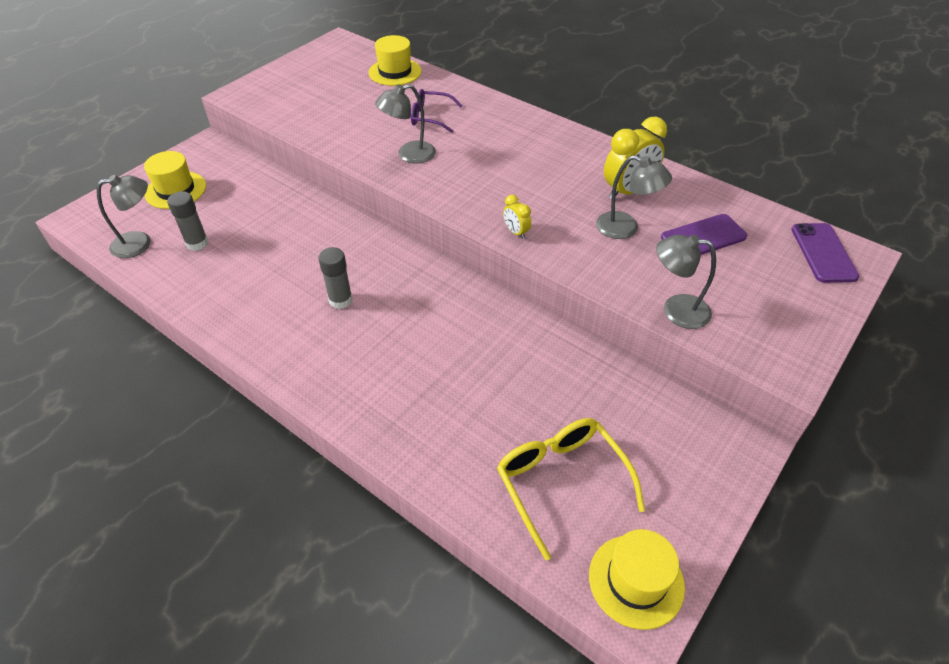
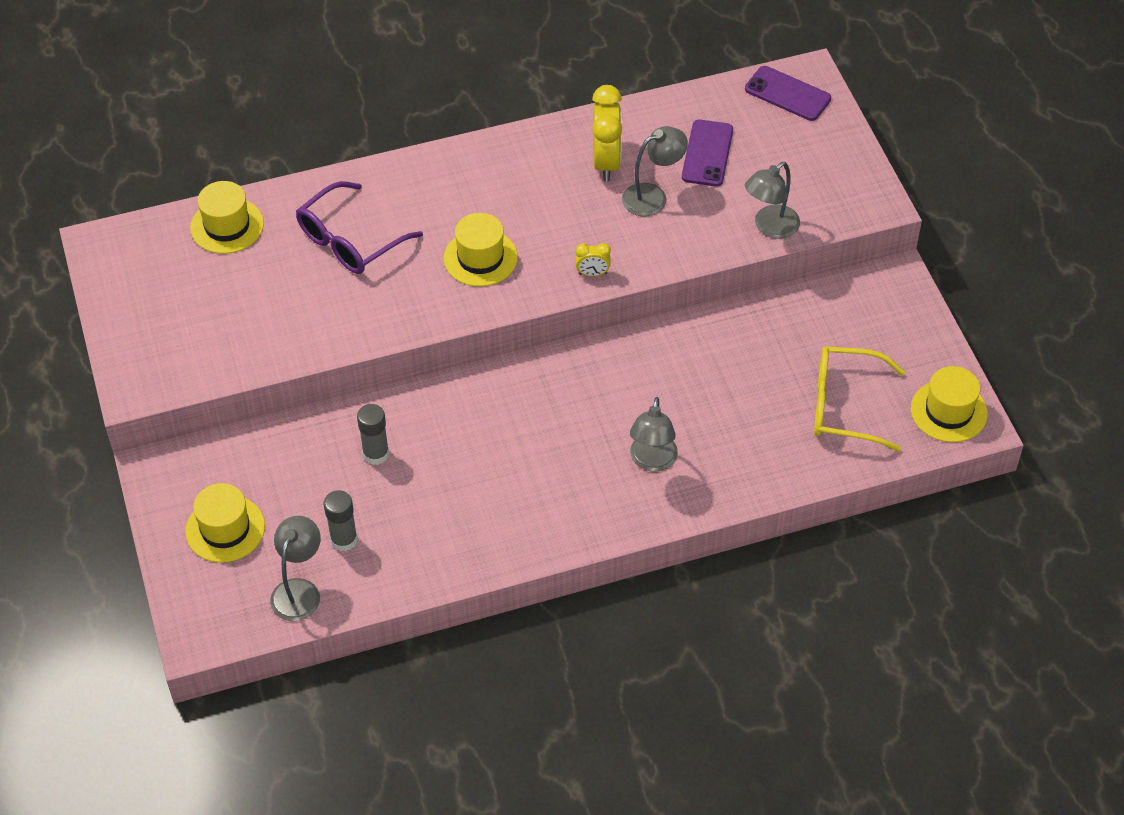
camera: 55 degrees left, 5 degrees up
(340, 300) = (533, 455): grey glue stick -> grey glue stick (376, 454)
(409, 155) = (402, 291): grey lamp -> grey lamp (652, 461)
(430, 117) = (350, 241): purple glasses -> purple glasses, size x1.54
(473, 174) = (480, 258): none -> yellow hat

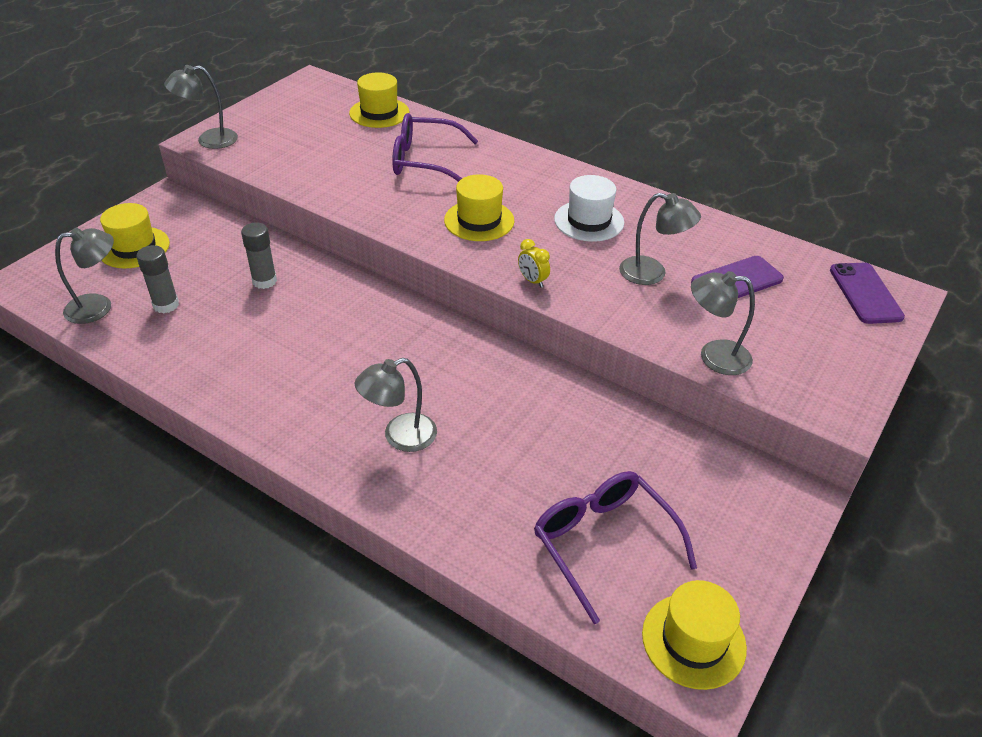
camera: 50 degrees right, 10 degrees down
(142, 383) = (209, 140): none -> grey lamp
(551, 188) = (589, 221): none -> white hat
(606, 162) = (651, 235): yellow clock -> none
(844, 406) = (603, 542): yellow glasses -> purple glasses

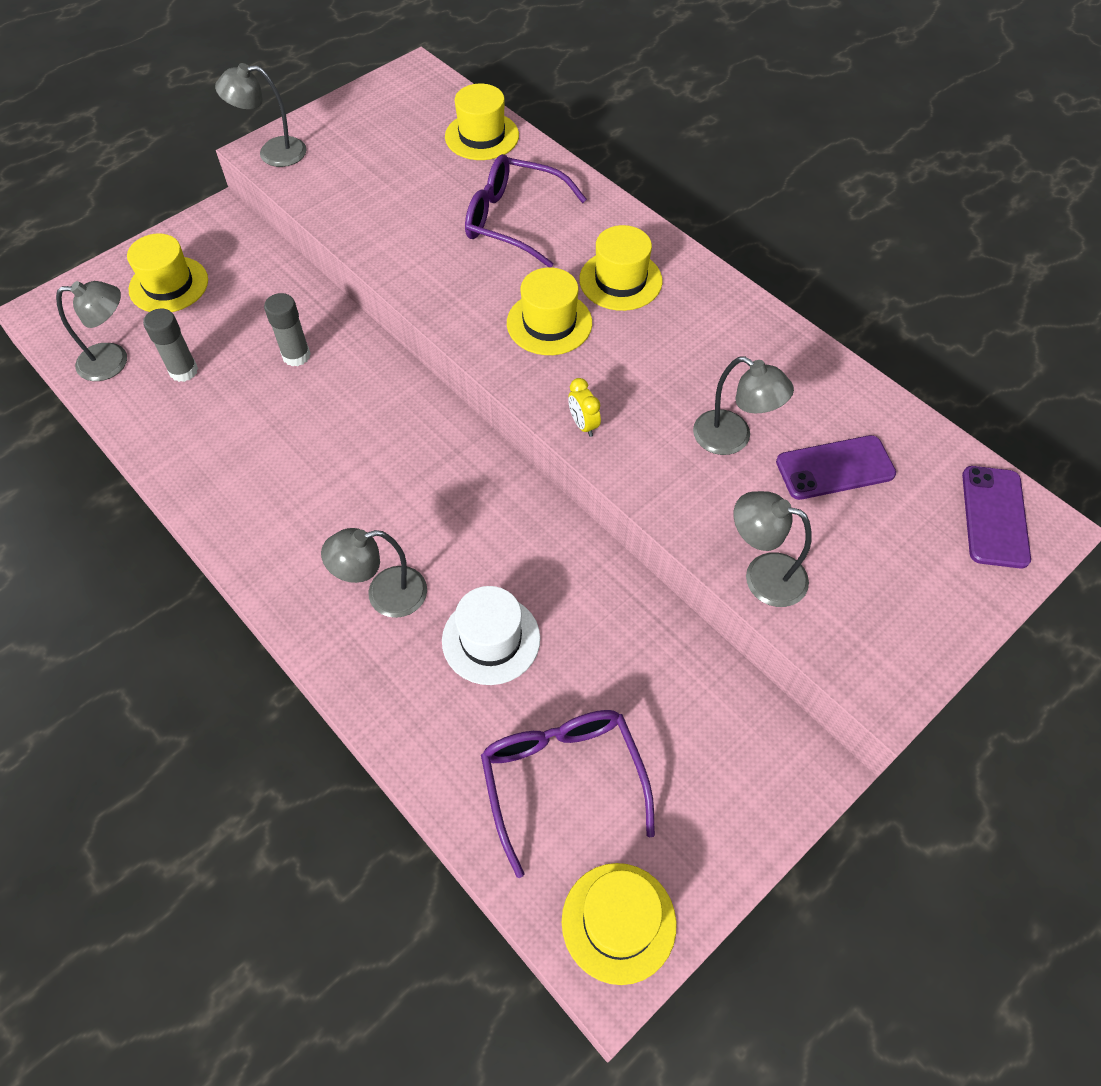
camera: 15 degrees right, 15 degrees up
(524, 187) = (620, 280): none -> yellow hat
(589, 221) = (683, 345): white hat -> white hat (491, 639)

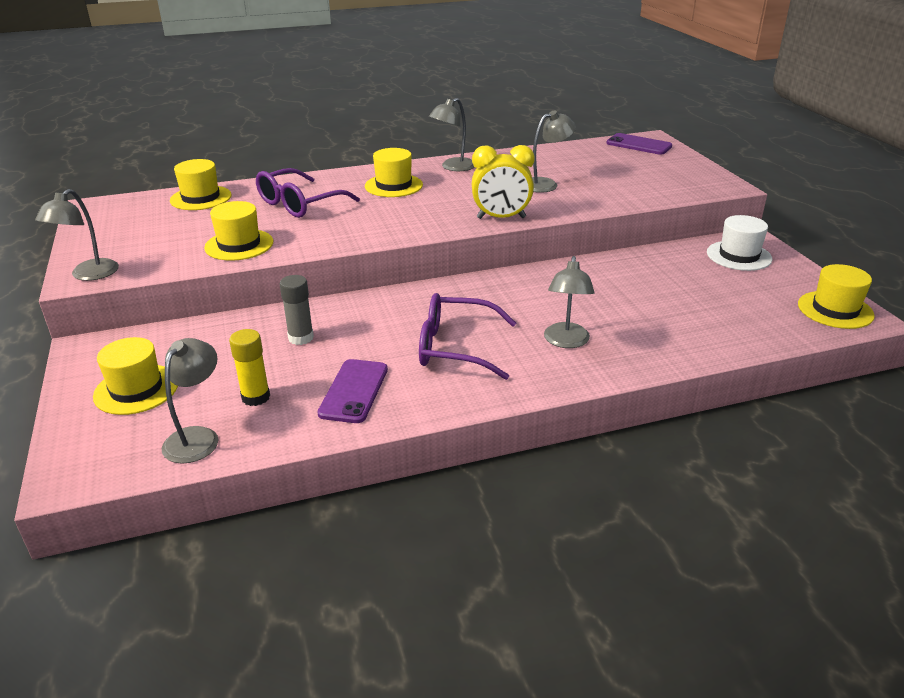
camera: 65 degrees left, 25 degrees down
(183, 371) = (256, 397): grey glue stick -> yellow glue stick
(491, 639) = (625, 310): white hat -> white hat (739, 256)
(549, 323) = (406, 211): yellow hat -> yellow hat (239, 245)
(562, 779) = (737, 307): purple glasses -> purple glasses (455, 347)
(583, 424) = (501, 218): yellow clock -> yellow clock, size x2.02
(762, 575) = (644, 197): grey lamp -> grey lamp (453, 167)
(835, 468) = (585, 167): purple phone -> purple phone (354, 391)

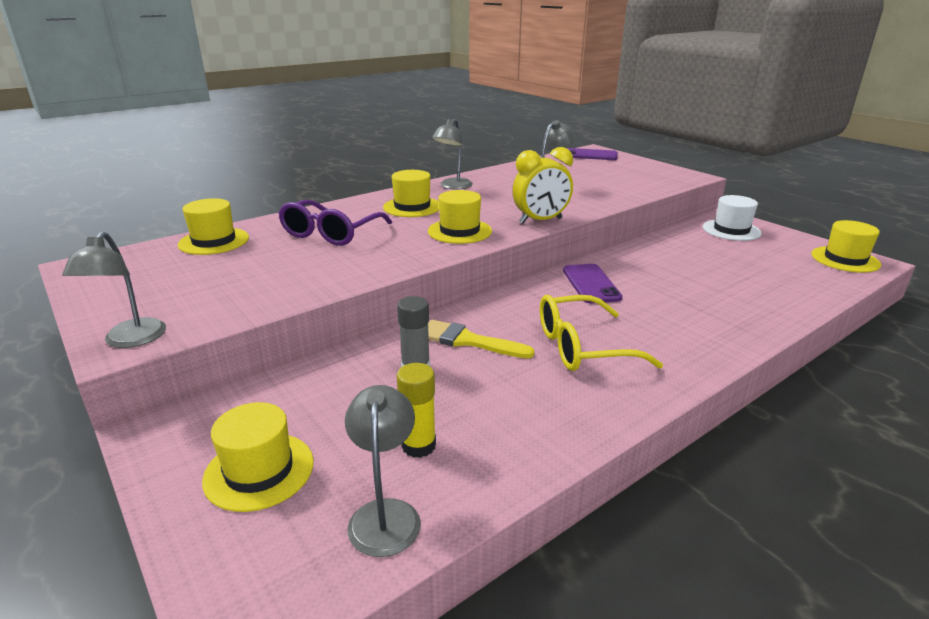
camera: 20 degrees left, 5 degrees down
(239, 245) = (298, 280): yellow hat -> yellow hat (459, 231)
(354, 391) = (523, 413): purple phone -> purple phone (591, 284)
(362, 323) = (468, 341): none -> yellow brush
(455, 347) = (582, 347): purple glasses -> yellow glasses
(566, 342) = (675, 322): grey lamp -> none

